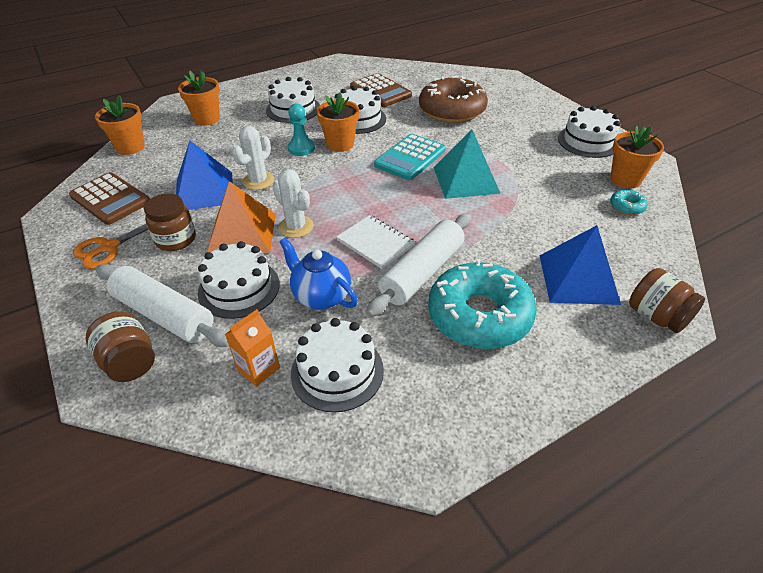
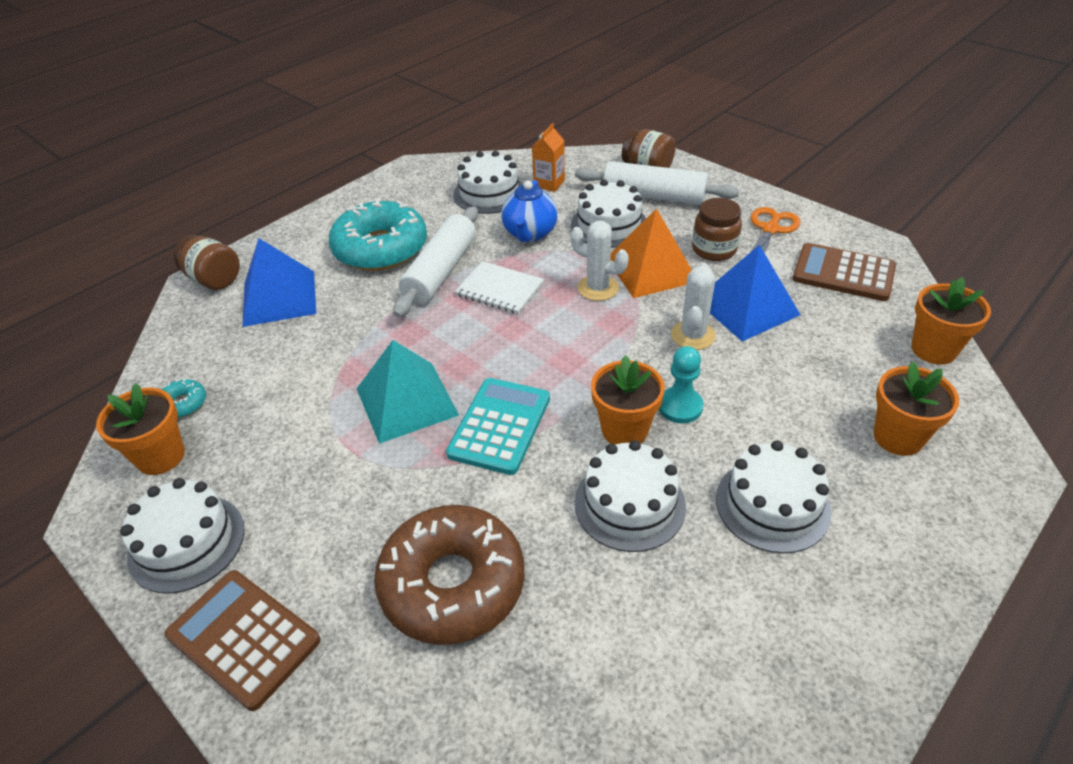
camera: 165 degrees right, 0 degrees up
(321, 296) = (530, 234): blue teapot -> blue teapot turned 75 degrees clockwise
(380, 91) = (632, 622): brown calculator -> brown calculator (243, 638)

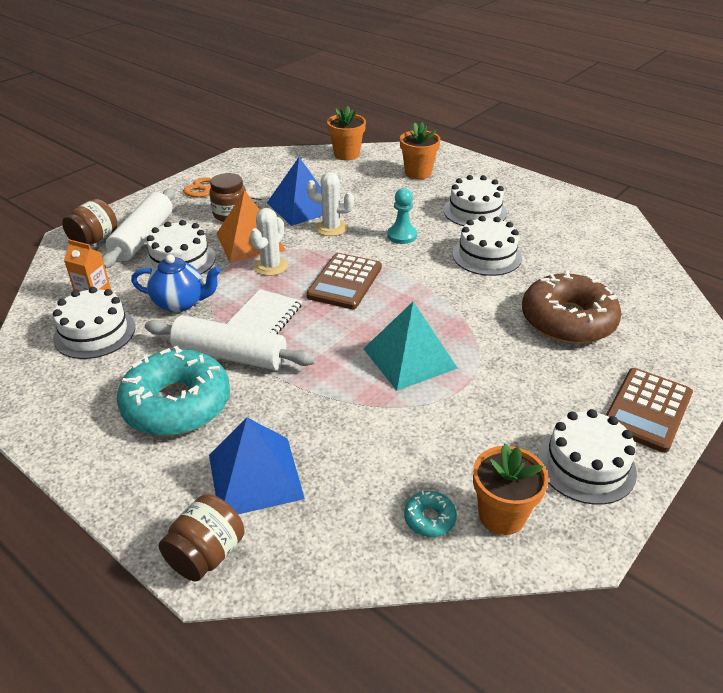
camera: 95 degrees left, 5 degrees down
(499, 426) = (430, 308): turquoise calculator -> none
(624, 430) = (425, 256): orange flower pot -> none
(843, 273) = (270, 171): brown calculator -> brown calculator (345, 282)

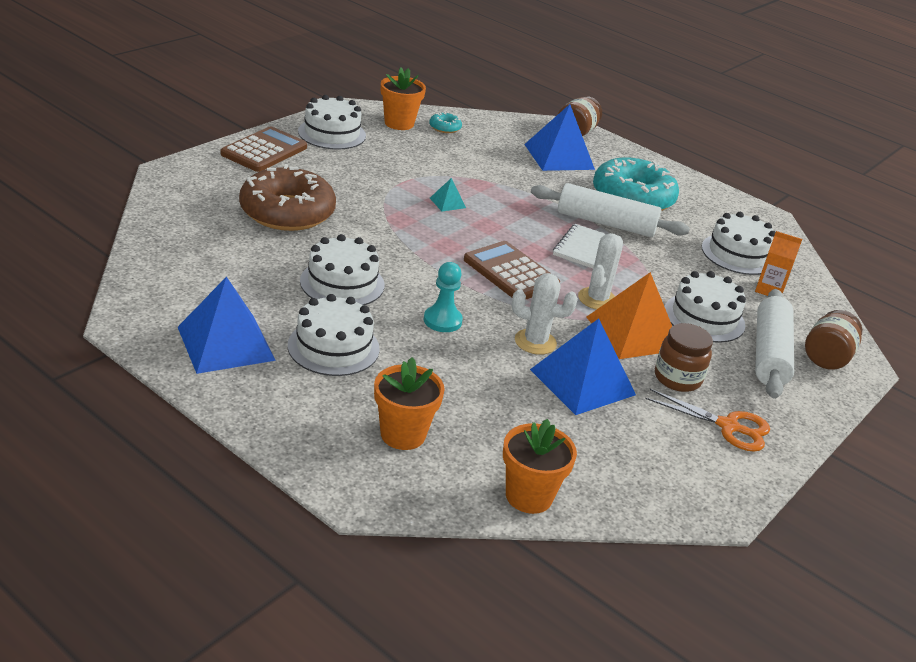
camera: 175 degrees right, 5 degrees down
(181, 303) = (675, 271): blue teapot -> none
(345, 282) = (510, 272): brown calculator -> brown calculator turned 60 degrees counterclockwise
(410, 358) = (447, 203): turquoise pyramid -> turquoise pyramid, size x0.45
(545, 207) = (226, 343): none -> blue pyramid

